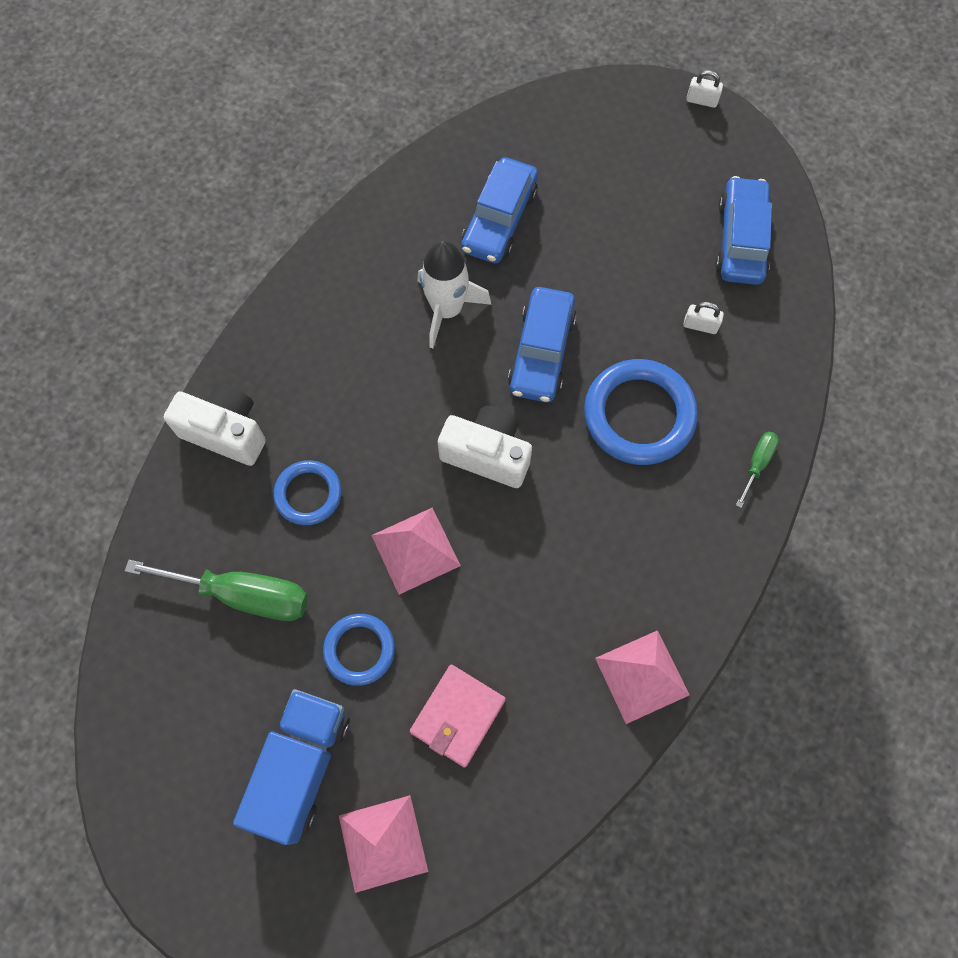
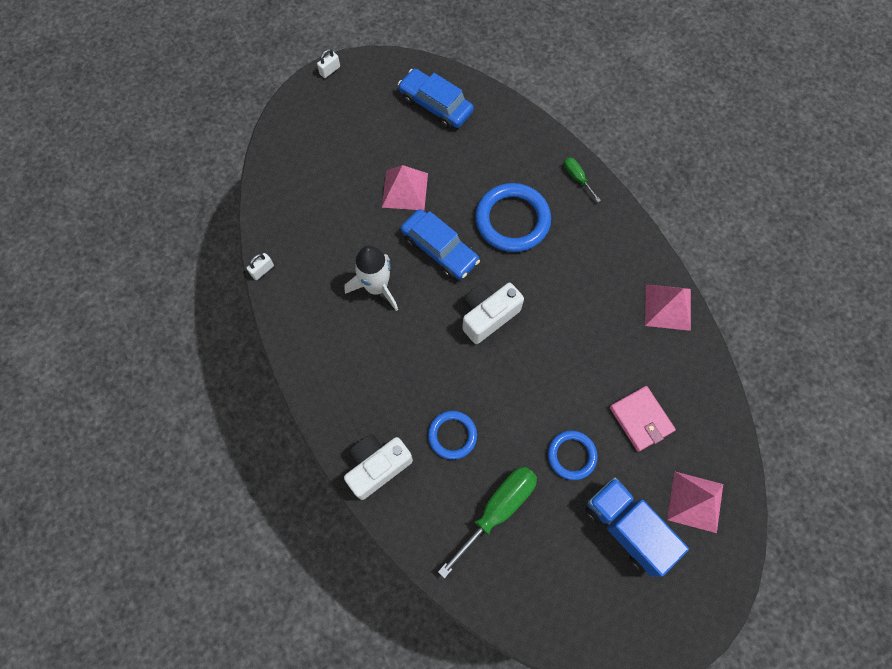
camera: 60 degrees left, 0 degrees up
(415, 550) = (526, 390): pink pyramid -> pink pyramid (405, 190)
(499, 220) = (334, 223): blue car -> none
(700, 325) = (476, 157): white padlock -> white padlock (262, 270)

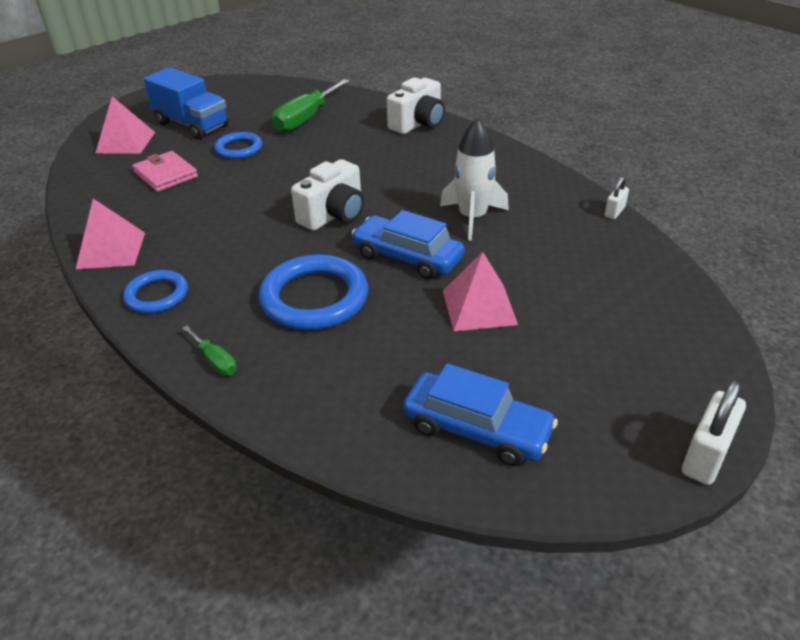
camera: 170 degrees right, 30 degrees down
(330, 70) = (706, 456): white padlock -> white padlock, size x1.73
(452, 435) = (355, 145): blue ring -> blue ring (157, 295)

